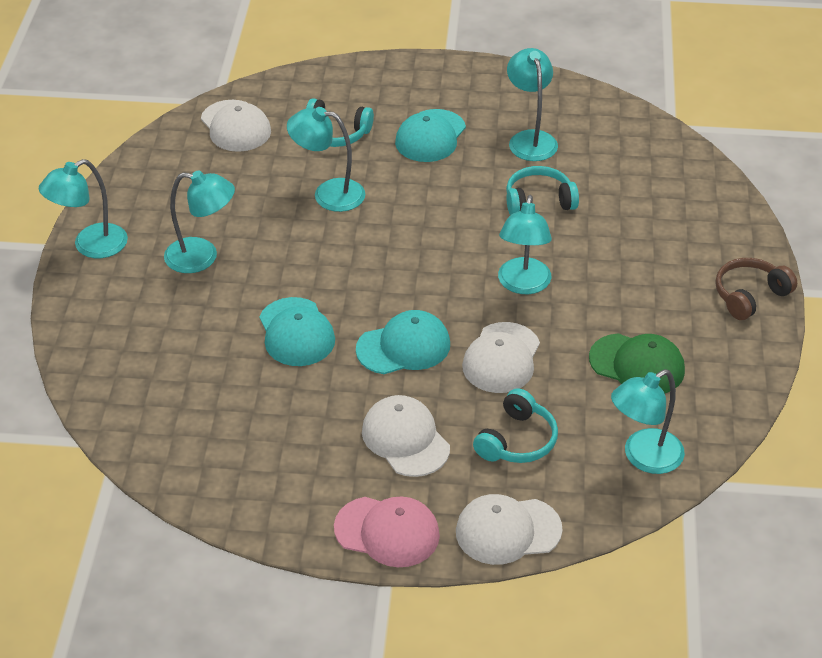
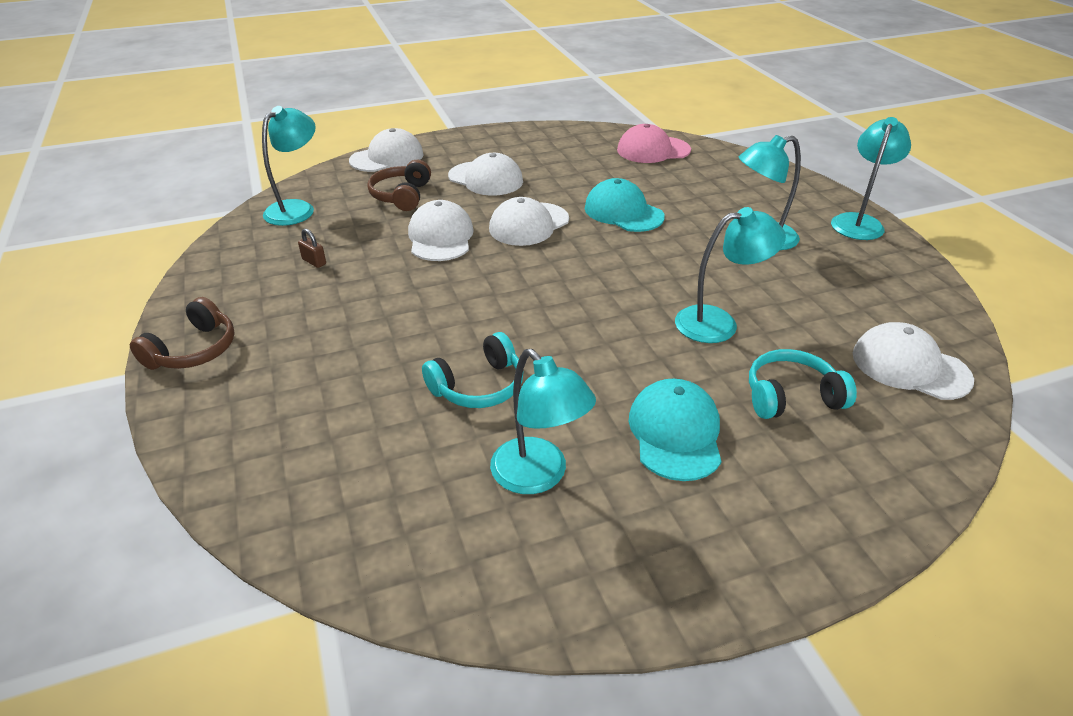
camera: 155 degrees right, 5 degrees down
(387, 532) = (466, 142): pink cap -> pink cap (653, 150)
(403, 347) = (529, 224): turquoise cap -> white cap
(517, 440) = (402, 196): turquoise headphones -> brown headphones
(523, 285) = (451, 295): turquoise lamp -> none
(637, 364) = (314, 262): green cap -> brown padlock

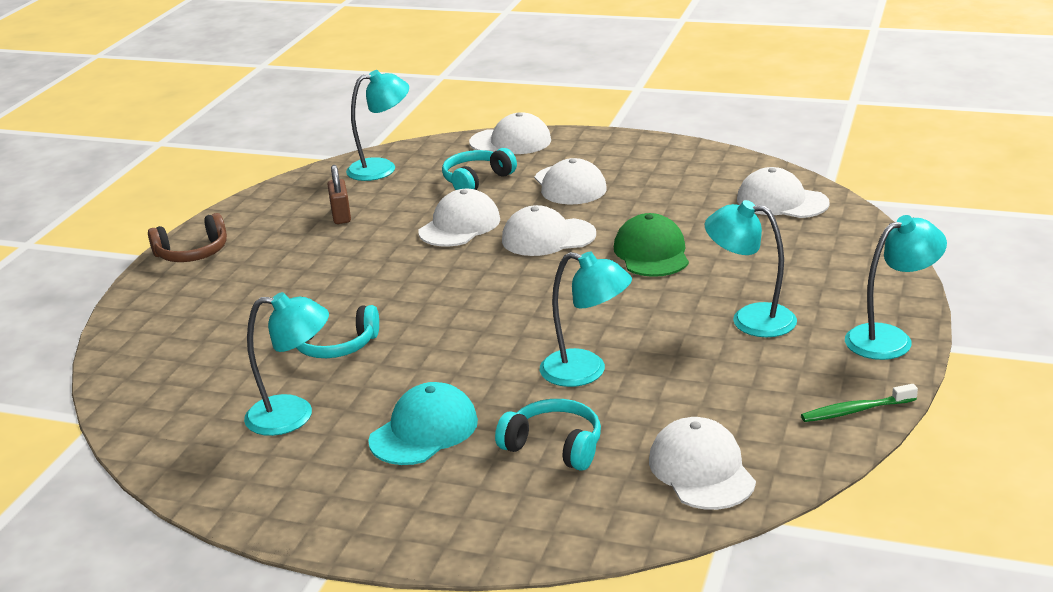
camera: 40 degrees right, 10 degrees down
(314, 262) = (341, 215): brown padlock -> brown padlock, size x1.52
(402, 196) = (476, 180): brown headphones -> turquoise headphones
(538, 476) = (294, 415): turquoise lamp -> turquoise lamp turned 90 degrees counterclockwise
(623, 212) = (651, 253): turquoise cap -> green cap
(653, 150) = (781, 201): pink cap -> white cap
(920, 279) = (855, 410): none -> green toothbrush

